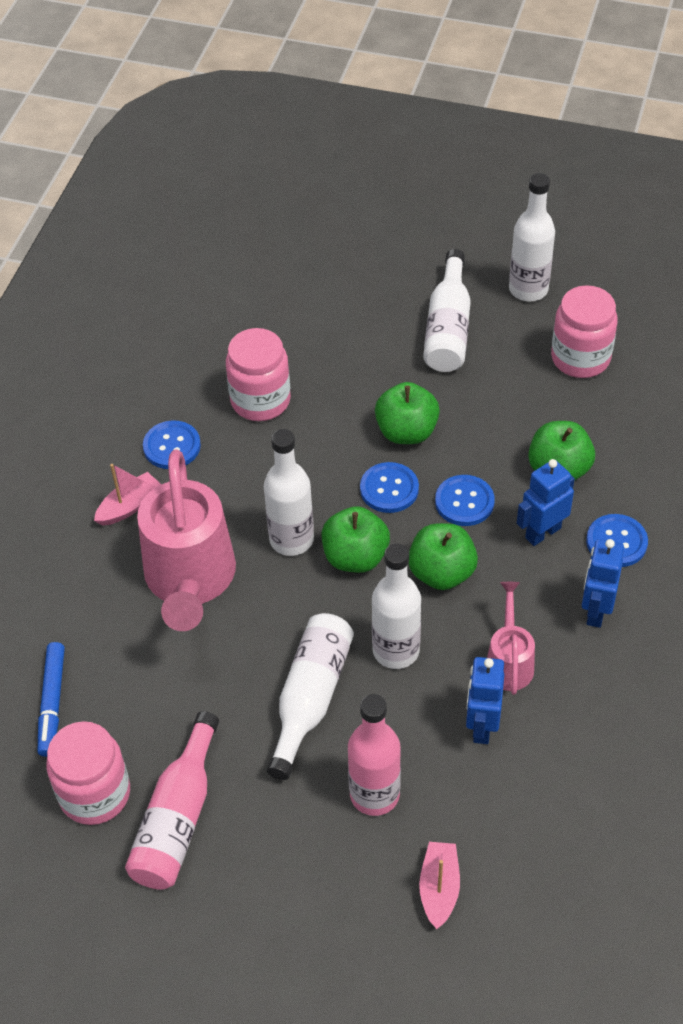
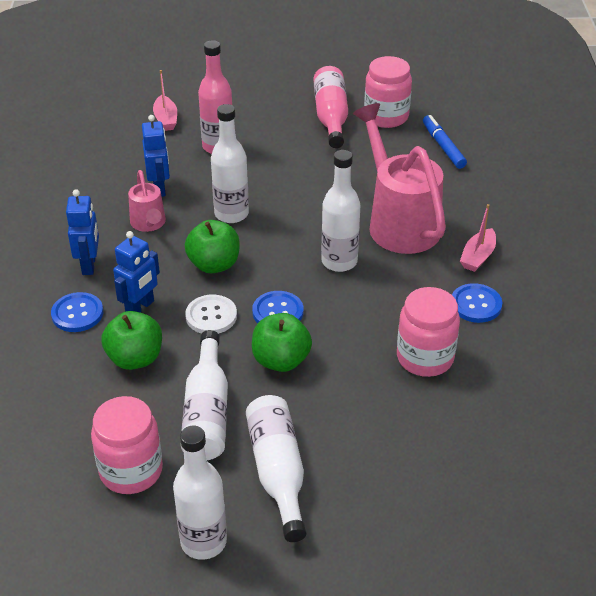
camera: 160 degrees right, 10 degrees down
(310, 698) = (279, 180): white bottle -> white bottle (207, 412)
(355, 557) = (284, 261): green apple -> none
(464, 502) = (211, 316): blue button -> white button

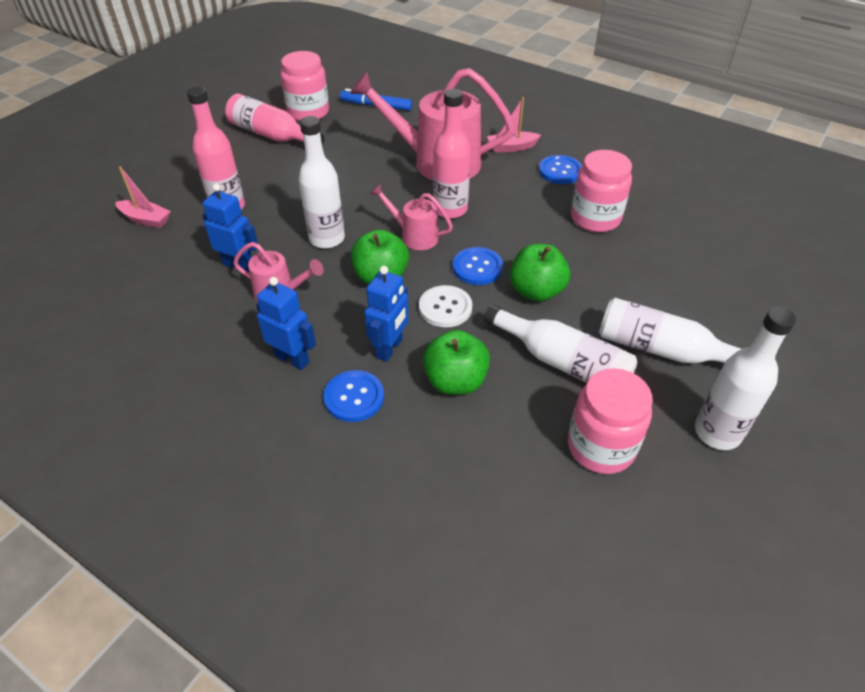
camera: 55 degrees left, 5 degrees up
(140, 307) = (389, 348): blue robot -> blue robot turned 45 degrees clockwise
(282, 258) = (414, 236): none -> pink watering can
(339, 261) = (450, 209): white bottle -> pink bottle
(477, 257) = (511, 147): pink boat -> pink boat turned 105 degrees clockwise

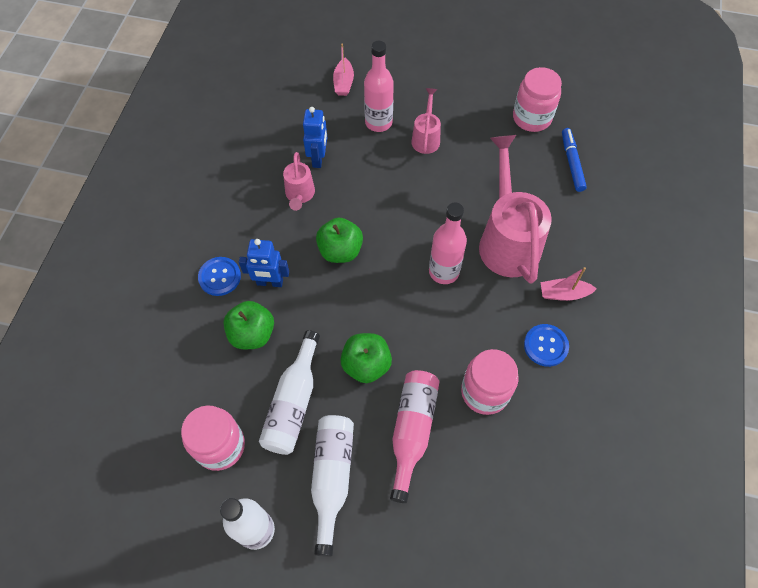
camera: 70 degrees right, 15 degrees up
(272, 135) = (483, 108): pink bottle -> pink bottle (412, 431)
(292, 359) = (241, 228): blue robot -> none
(327, 239) = (369, 199): white bottle -> none
(414, 236) = (398, 257): pink watering can -> pink watering can (426, 138)
(445, 308) = (323, 305): white button -> none
(477, 267) = (378, 314): blue button -> none
(511, 147) = (563, 294): pink boat -> pink boat turned 60 degrees counterclockwise

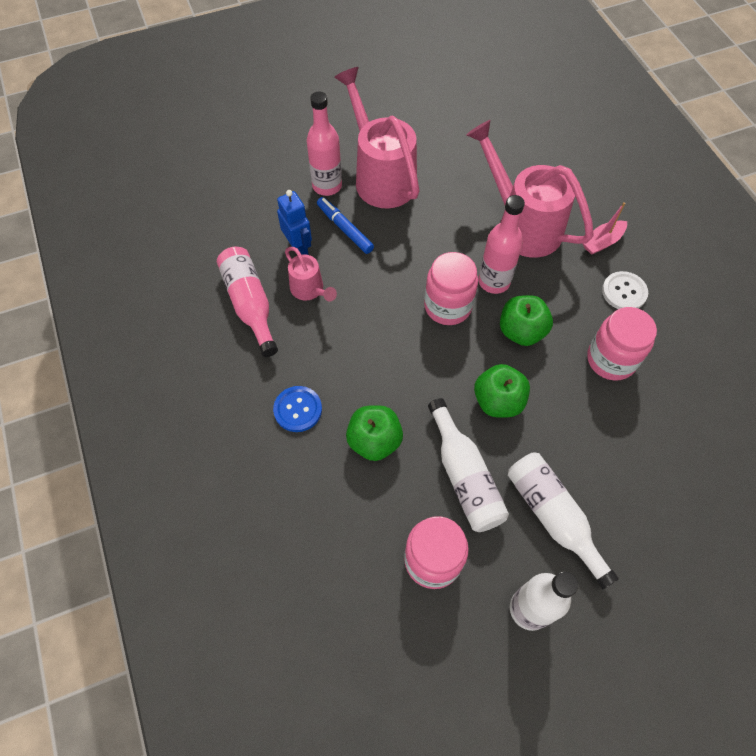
camera: 35 degrees left, 0 degrees up
(270, 282) = (350, 385): blue robot -> none
(340, 251) = (390, 317): green apple -> green apple (521, 331)
(343, 83) = (263, 167): pink boat -> none
(412, 431) = (583, 431): pink bottle -> pink bottle (250, 304)
(426, 138) = (381, 176): pink watering can -> pink watering can, size x1.99
(532, 118) = (455, 112): pink jar -> pink jar (447, 306)
(545, 346) = (624, 292): blue button -> white button
(572, 163) = (518, 132): blue marker -> blue marker (345, 229)

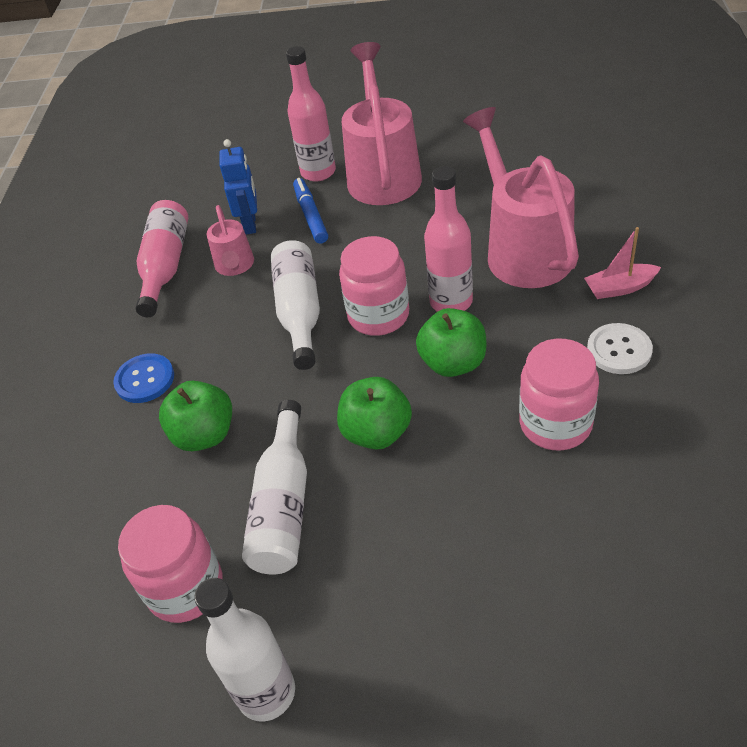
camera: 30 degrees right, 15 degrees down
(553, 517) = (366, 589): white bottle -> white bottle (299, 312)

